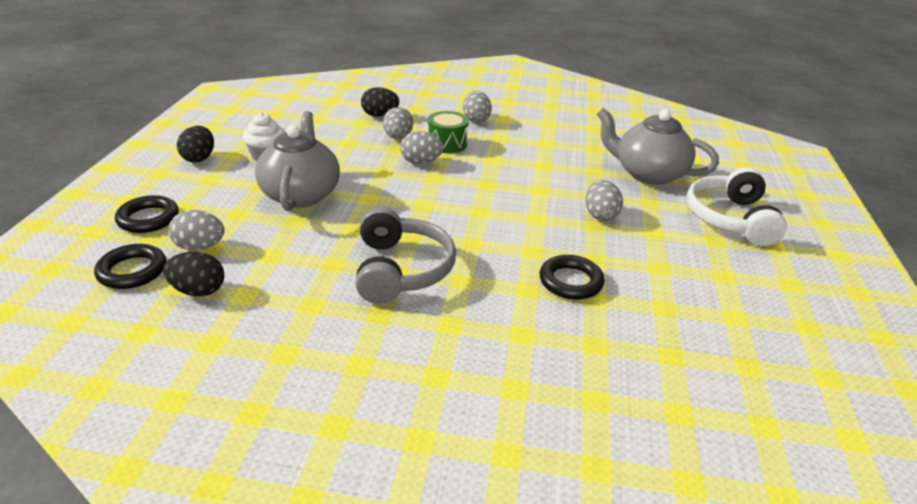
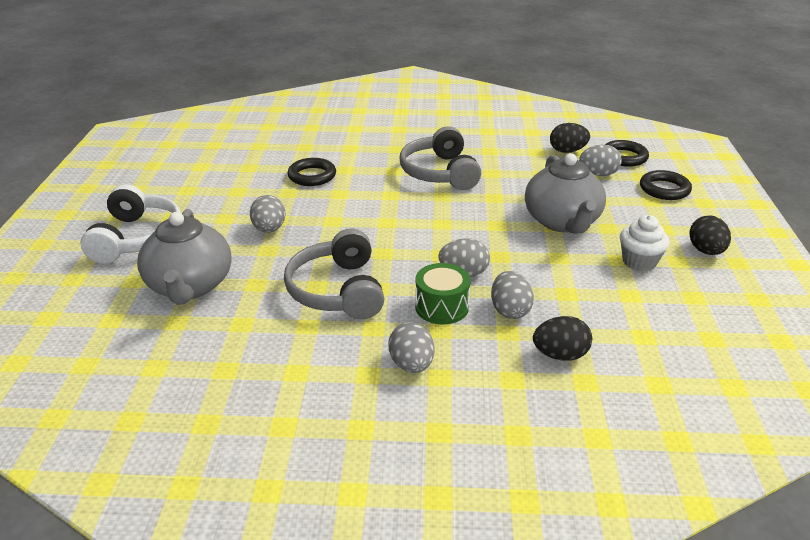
camera: 175 degrees right, 0 degrees up
(526, 160) = (337, 290): none -> grey headphones
(648, 174) = (190, 286): grey teapot -> grey teapot turned 60 degrees clockwise

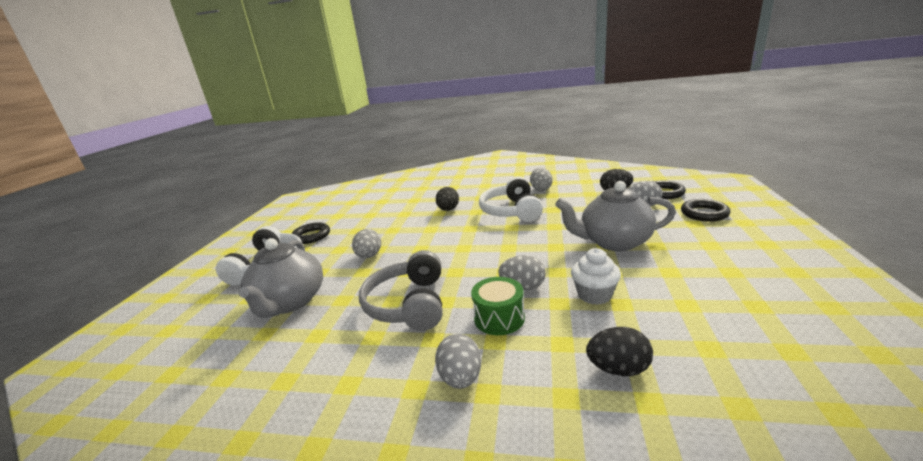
camera: 10 degrees right, 10 degrees down
(312, 176) = (413, 218): black ring -> black ring (311, 236)
(439, 173) = (511, 211): grey headphones -> white headphones
(510, 310) = (565, 321): grey egg -> grey egg (541, 189)
(562, 222) = (613, 242): grey teapot -> grey teapot turned 90 degrees clockwise
(639, 262) = (691, 273): white cupcake -> white cupcake (594, 295)
(706, 251) = (758, 262): black egg -> black egg (448, 210)

